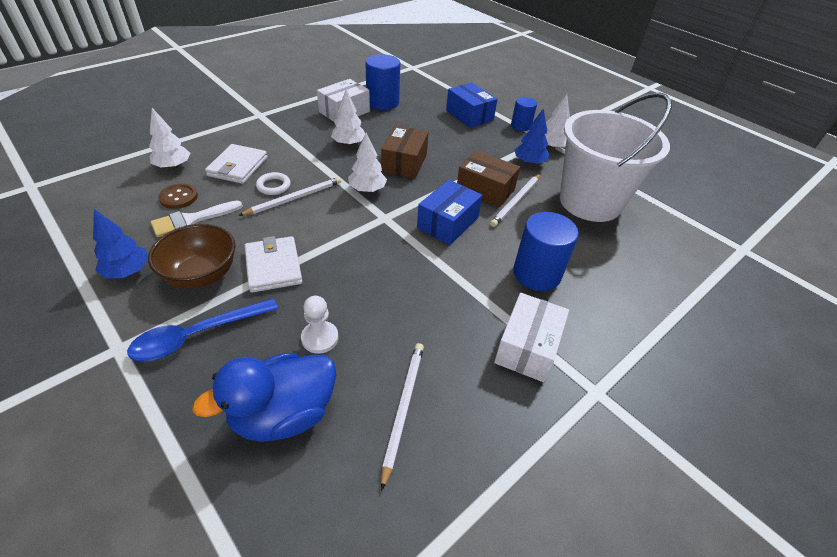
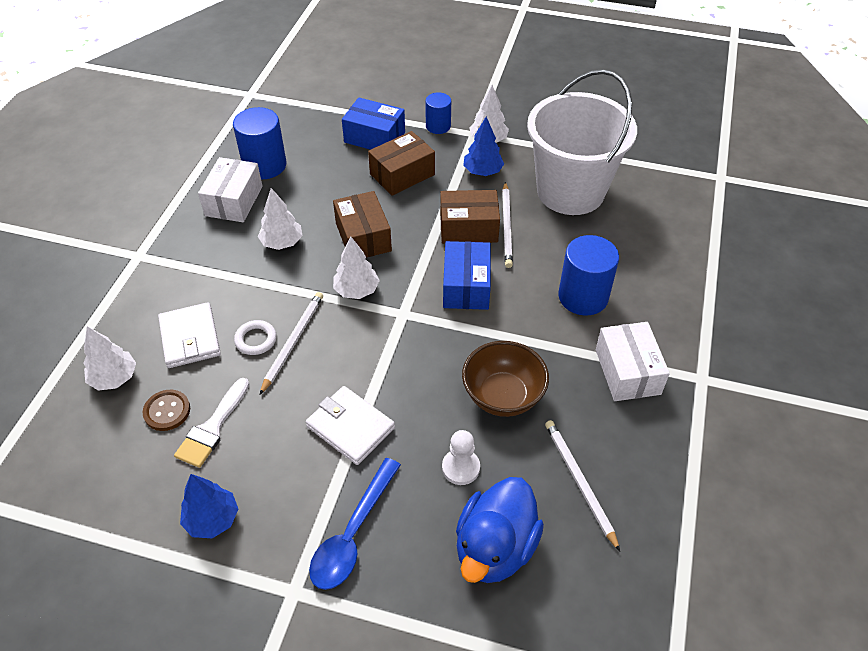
camera: 30 degrees left, 5 degrees up
(202, 275) = (291, 477): brown bowl -> brown bowl (503, 396)
(468, 141) = (402, 174): none -> brown box

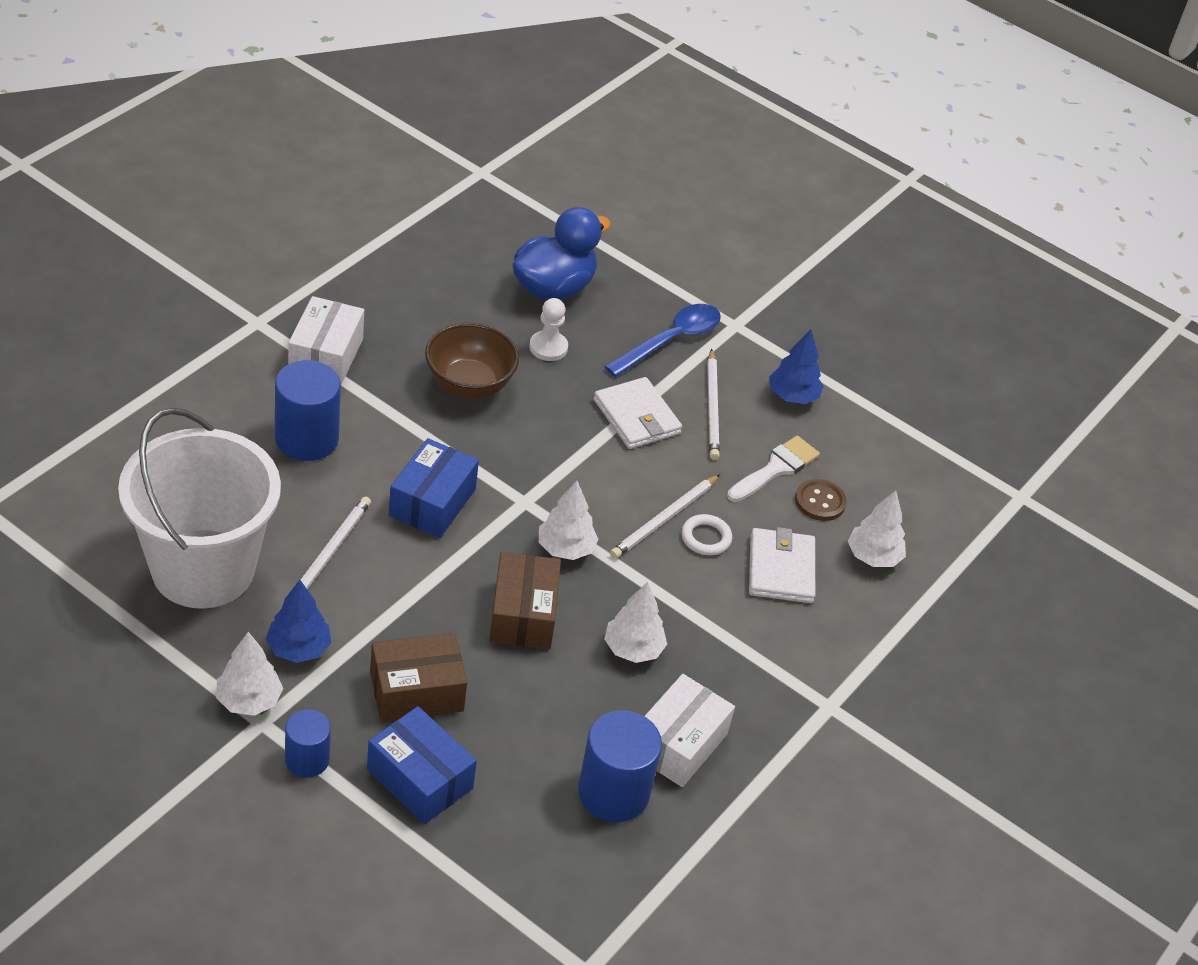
camera: 165 degrees left, 5 degrees down
(468, 228) = (378, 573): brown box -> none
(579, 482) = (448, 298): white pencil -> white pencil (712, 407)

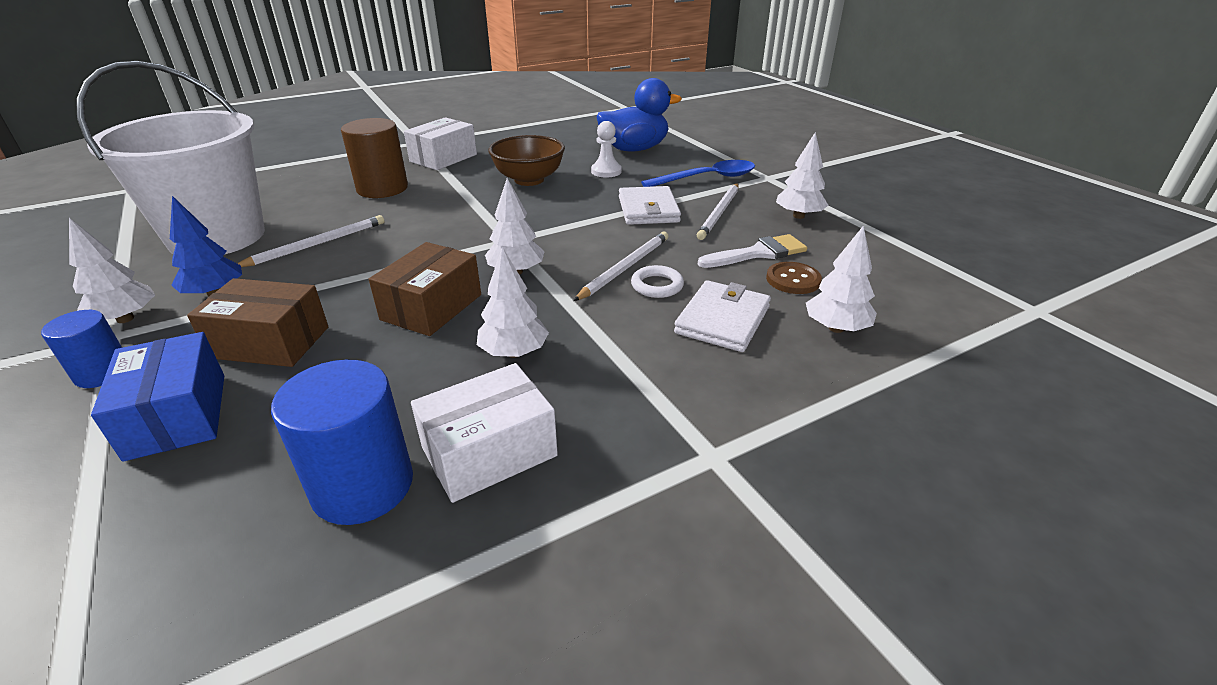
camera: 30 degrees right, 10 degrees down
(306, 439) = (382, 188): blue cylinder -> brown cylinder
(432, 502) = (434, 229): blue box -> none
(664, 519) = (625, 268): white pencil -> white pencil turned 150 degrees clockwise
(792, 396) = (798, 216): blue tree -> white tree

